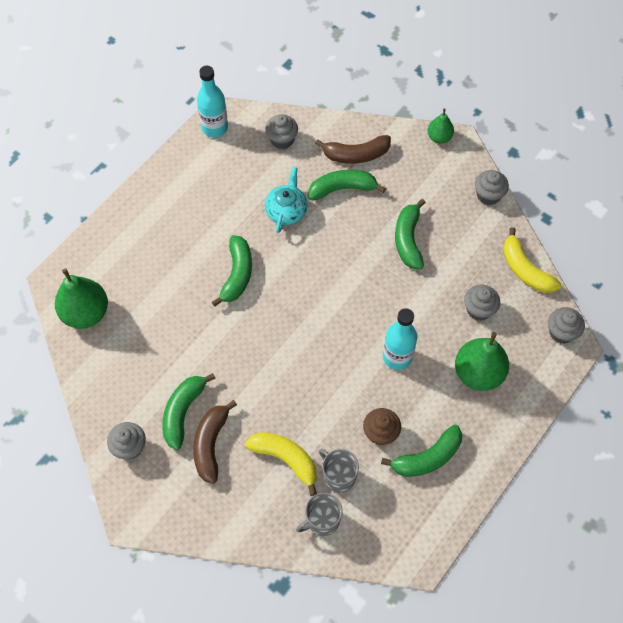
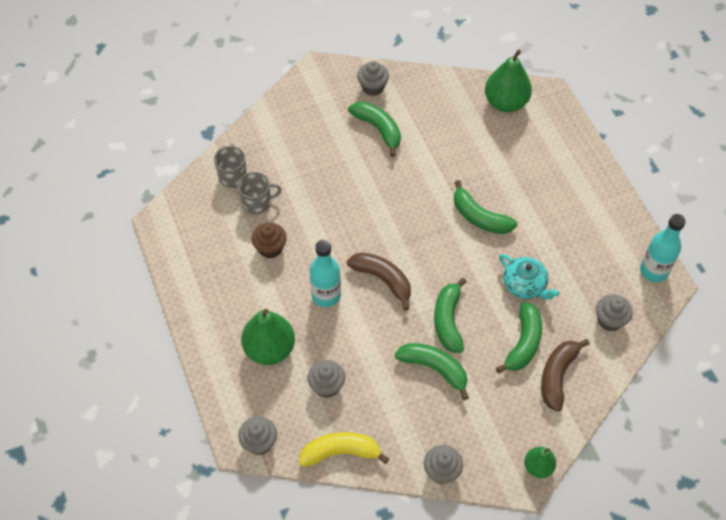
camera: 120 degrees right, 5 degrees down
(211, 444) = (340, 135): brown banana -> brown banana (383, 279)
(286, 459) = (295, 176): yellow banana -> none
(427, 458) = (227, 269): green banana -> green banana (448, 321)

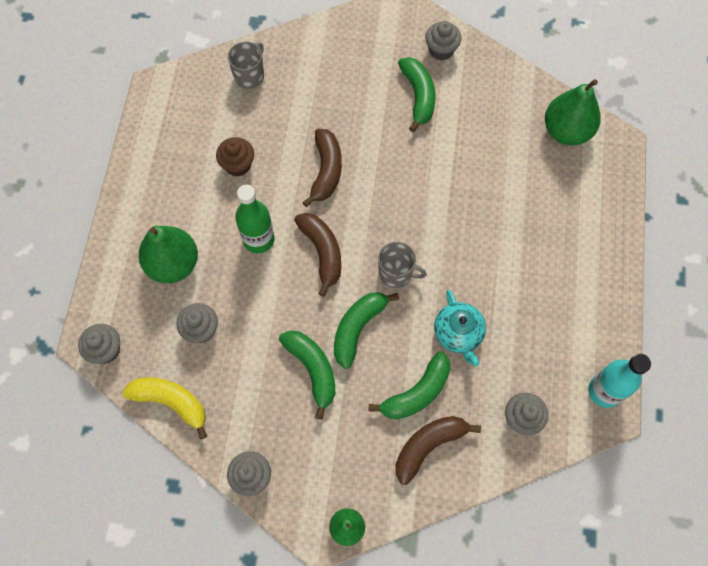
camera: 30 degrees right, 10 degrees up
(257, 203) = (255, 114): grey mug -> grey mug (396, 273)
(326, 295) = (258, 239): turquoise bottle -> green bottle
(344, 218) = (326, 171): none -> brown banana
(479, 217) = (459, 238): green banana -> none

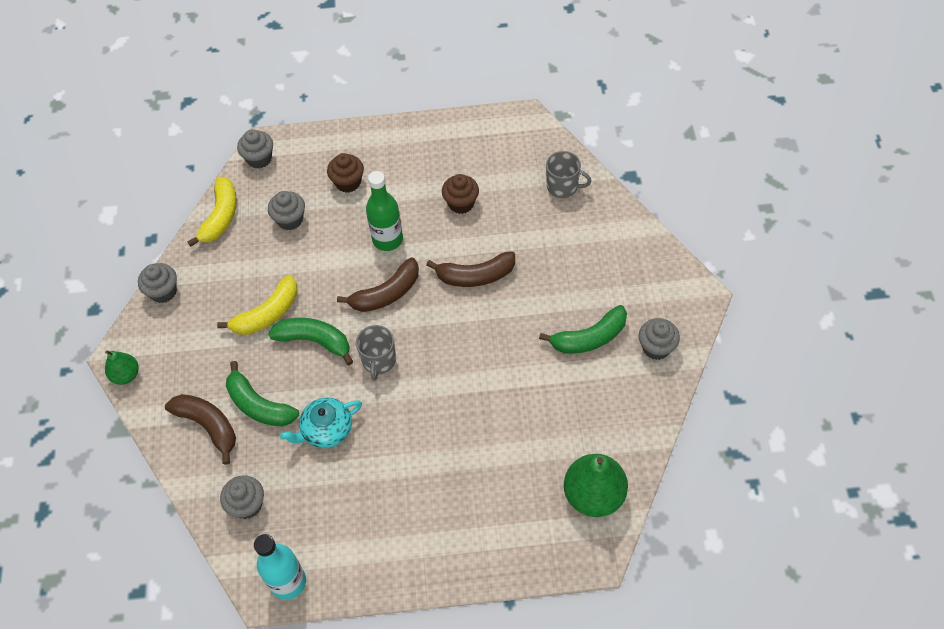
camera: 80 degrees right, 10 degrees down
(173, 264) = (348, 182): green pear -> brown cupcake
(312, 369) = (267, 314): green banana -> yellow banana

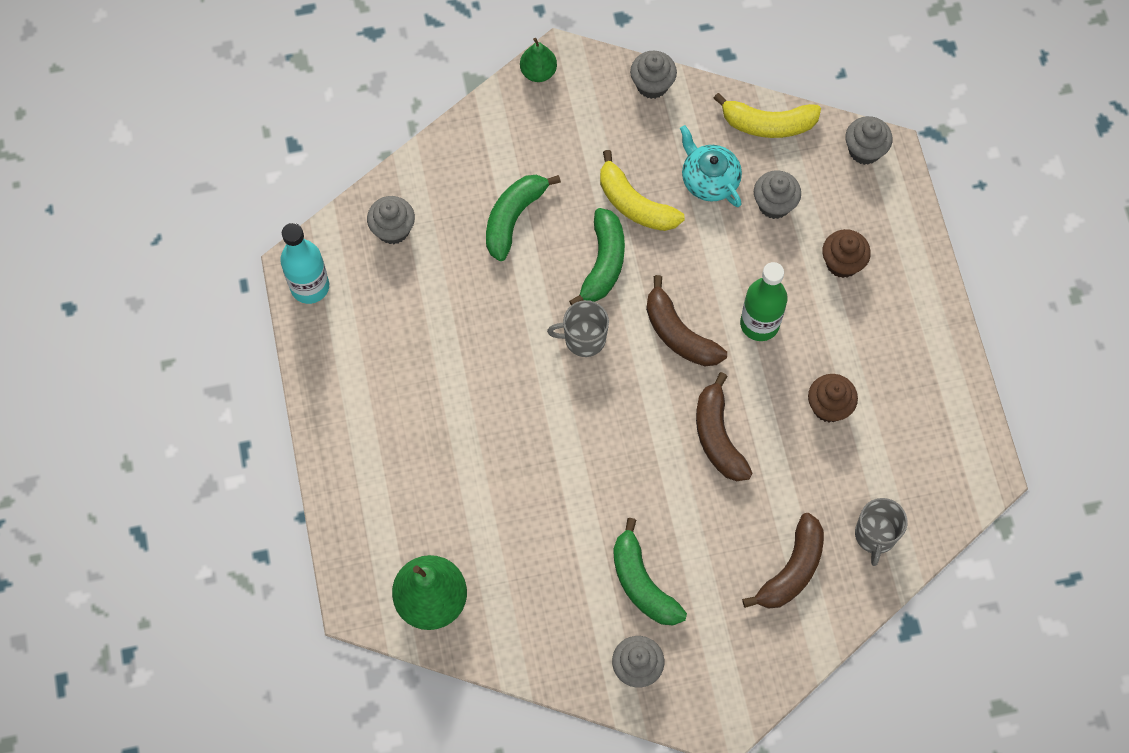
camera: 80 degrees right, 10 degrees up
(208, 426) = (483, 170): brown banana -> brown banana (792, 570)
(326, 430) = (489, 295): turquoise teapot -> turquoise teapot (709, 179)

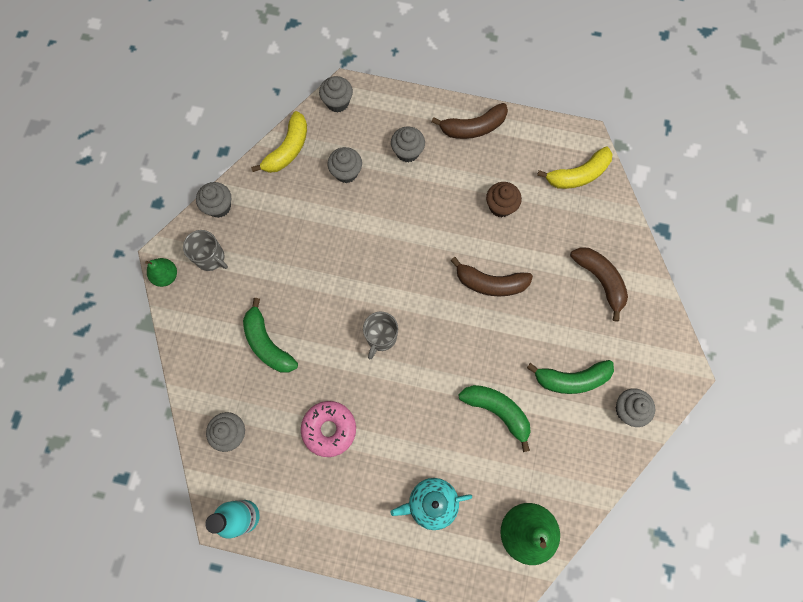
camera: 65 degrees left, 5 degrees up
(447, 331) = (329, 429): none -> pink donut
(603, 263) = (332, 298): green banana -> green banana (497, 411)
(635, 204) = (300, 258): yellow banana -> yellow banana (578, 175)
(679, 334) = (407, 274): brown banana -> brown banana (473, 127)
(709, 179) = (307, 203): turquoise teapot -> turquoise teapot (431, 503)
(759, 324) = (425, 221): green bottle -> none
(842, 263) = (407, 152): brown cupcake -> grey cupcake
(875, 535) = (597, 220): grey mug -> grey mug (211, 258)

